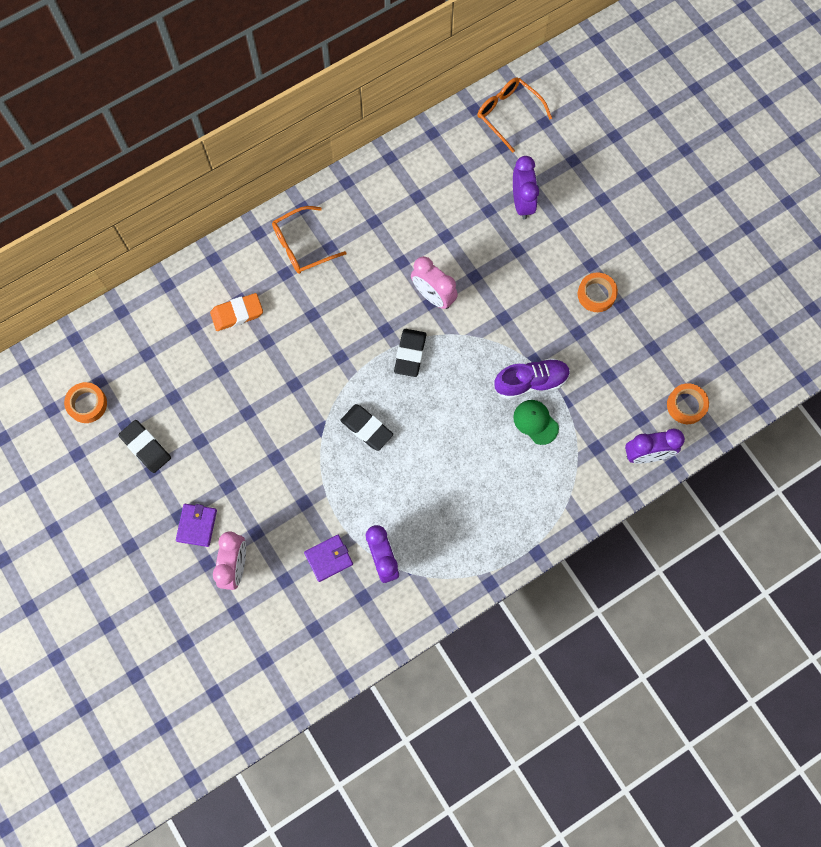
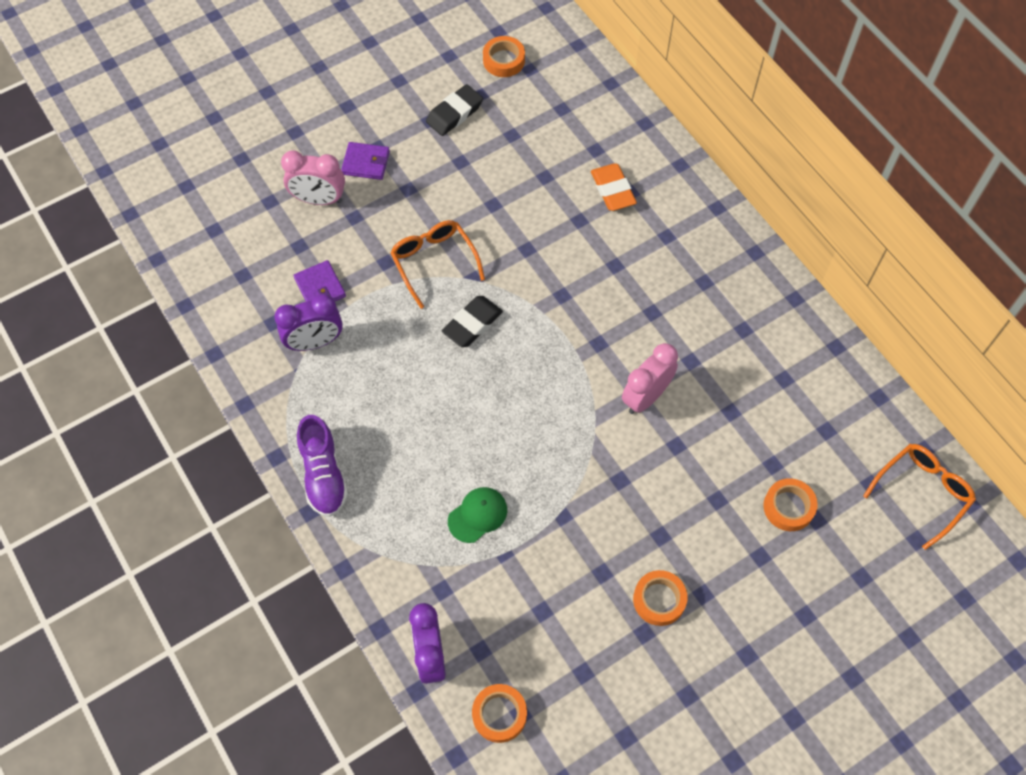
camera: 90 degrees right, 10 degrees down
(302, 246) = (703, 252): orange glasses -> orange glasses (434, 262)
(410, 354) = (567, 370): black eraser -> none
(522, 202) = (788, 507): purple clock -> orange tape
(531, 382) = (532, 511): purple shoe -> purple shoe (323, 474)

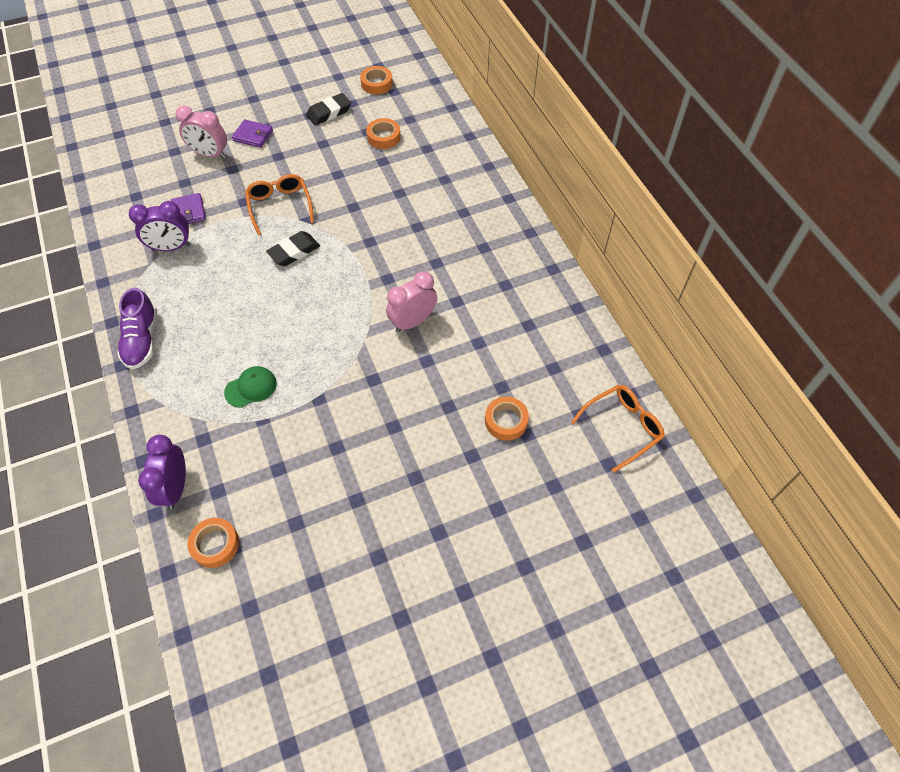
camera: 10 degrees right, 5 degrees down
(613, 190) = (431, 176): orange eraser -> none
(659, 600) = (377, 476): orange tape -> orange tape (383, 137)

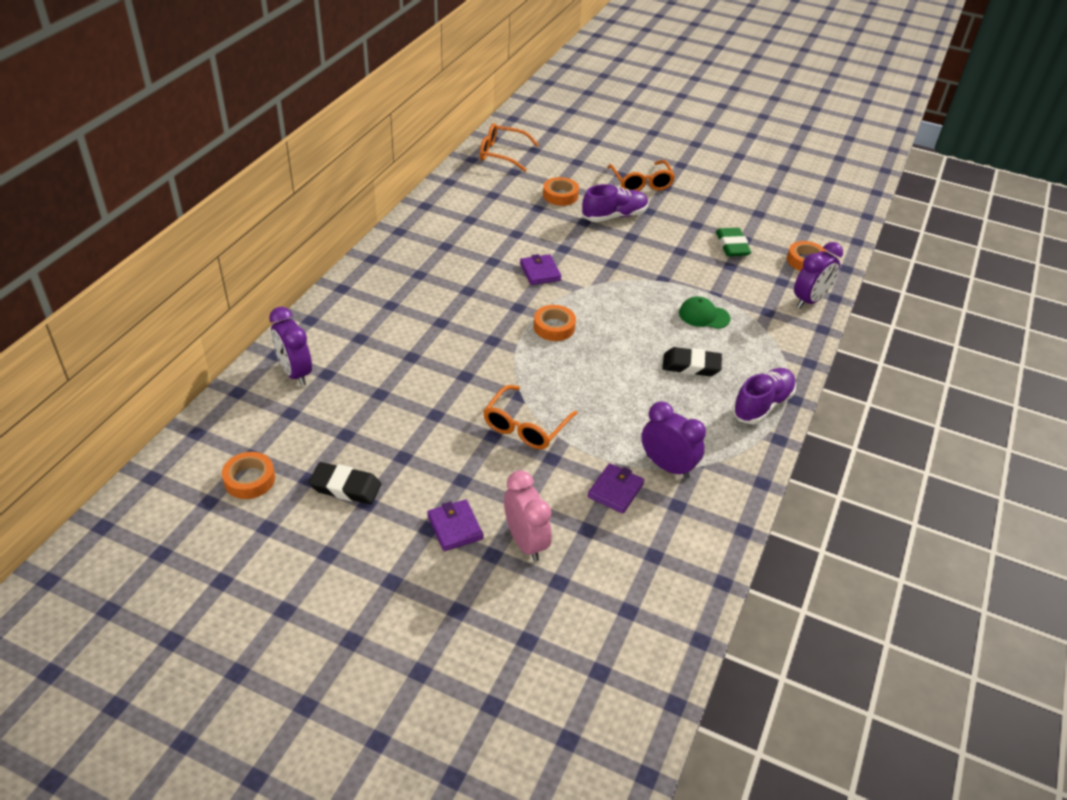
camera: 135 degrees left, 15 degrees down
(294, 251) = (562, 378): black eraser -> black eraser (691, 365)
(299, 500) = (732, 246): none -> green eraser
(383, 137) = (342, 415): orange tape -> orange tape (554, 327)
(413, 321) = (540, 272): pink clock -> purple wallet
(434, 439) = (614, 216): none -> purple shoe
(442, 136) = (295, 373): none -> purple clock
(465, 514) = (641, 183): none -> orange glasses

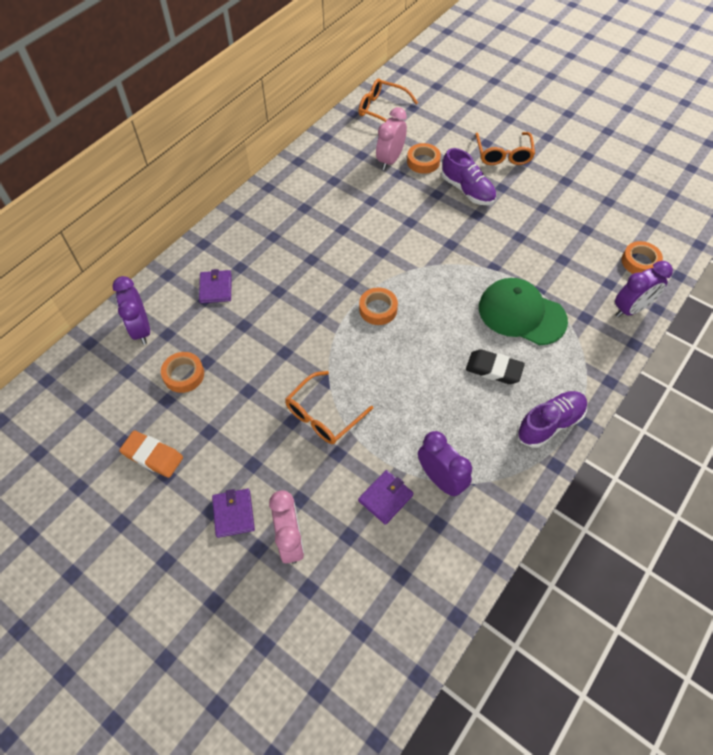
camera: 15 degrees right, 15 degrees up
(249, 479) = (76, 435): orange tape -> orange tape (184, 375)
(345, 487) = (152, 456): black eraser -> orange eraser
(525, 197) = (390, 160): none -> pink clock
(540, 272) = (381, 246): purple wallet -> purple wallet (216, 288)
(614, 216) = (467, 190): purple shoe -> purple shoe turned 60 degrees clockwise
(704, 316) = (521, 314): green cap -> green cap, size x1.85
(732, 246) = (571, 236): green eraser -> none

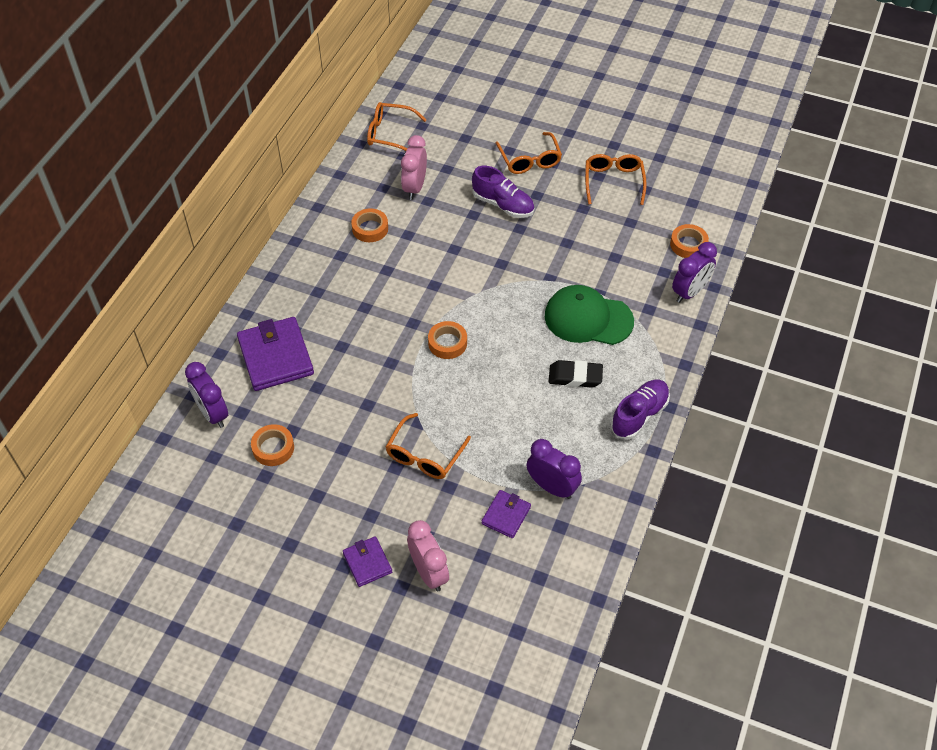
camera: 15 degrees left, 5 degrees down
(152, 456) = (270, 530): orange eraser -> none
(216, 288) = (276, 356): purple wallet -> purple wallet, size x1.88
(423, 162) = (449, 183): orange tape -> orange tape (370, 228)
(579, 189) = (613, 182): none -> orange glasses

